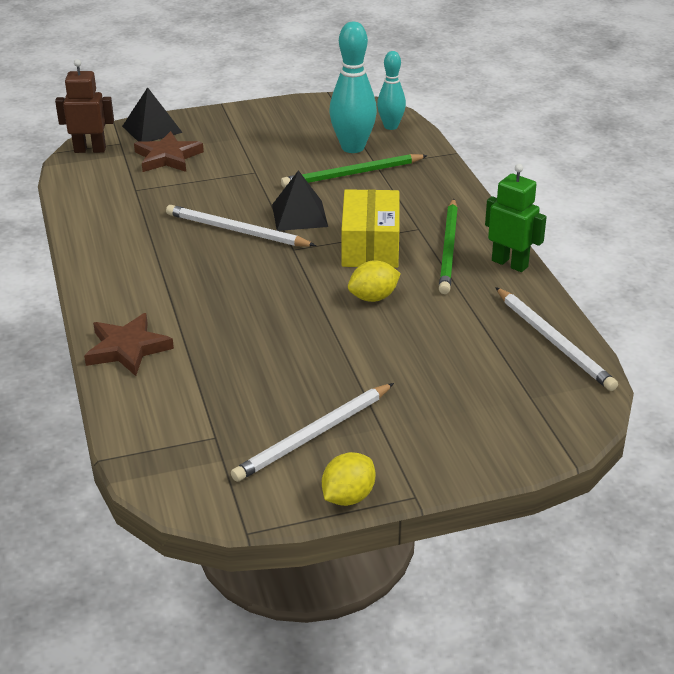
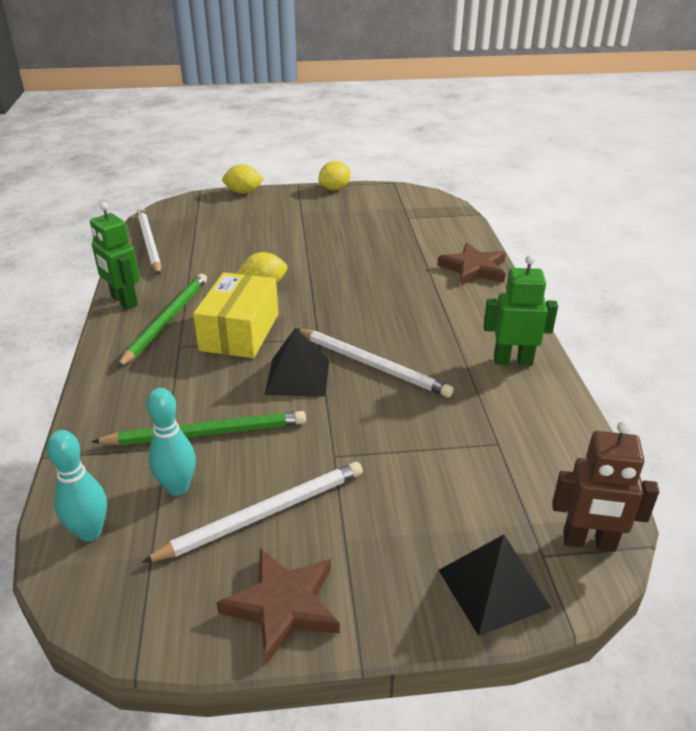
camera: 170 degrees left, 0 degrees up
(108, 247) = (512, 361): none -> green robot
(168, 157) = (459, 505): brown star -> brown star (283, 606)
(313, 435) = (345, 212): white pencil -> white pencil (264, 514)
(353, 147) = (177, 487): turquoise bowling pin -> turquoise bowling pin, size x0.63
(498, 466) = (243, 192): none -> yellow lemon

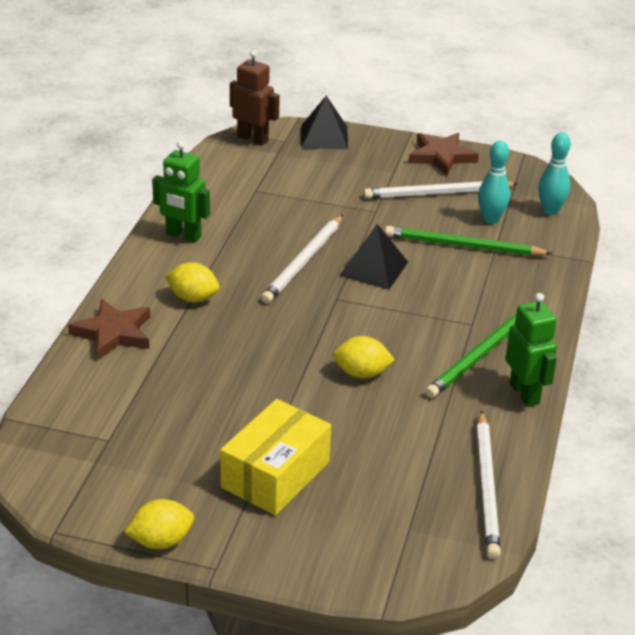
camera: 160 degrees left, 0 degrees up
(240, 332) = (409, 323): yellow box -> yellow box (275, 475)
(243, 192) = (313, 577): yellow lemon -> yellow lemon (193, 298)
(373, 365) = (303, 262): white pencil -> white pencil turned 120 degrees counterclockwise

